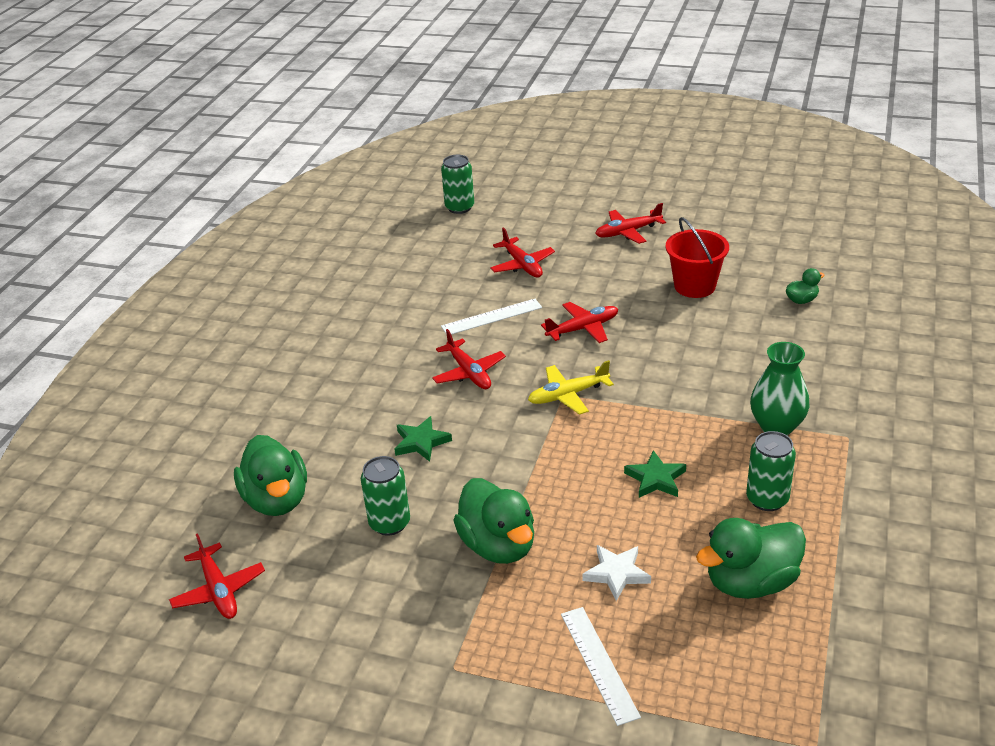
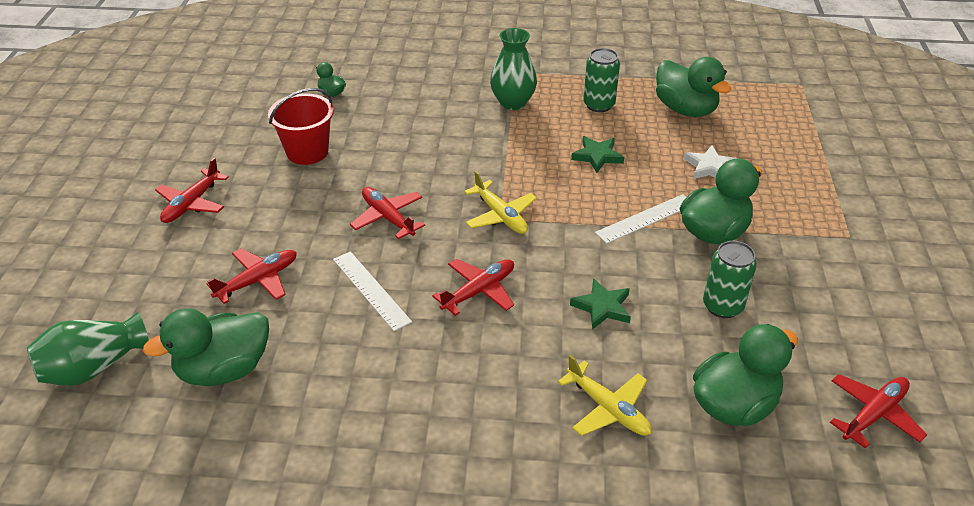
camera: 105 degrees left, 5 degrees up
(311, 426) = (608, 408): none -> yellow plane
(435, 254) = (224, 370): none -> green duck
(459, 207) = (94, 367): green can -> green vase
(599, 664) = (797, 167): white ruler -> white ruler (645, 218)
(628, 232) = (192, 203): red plane -> red plane turned 60 degrees clockwise

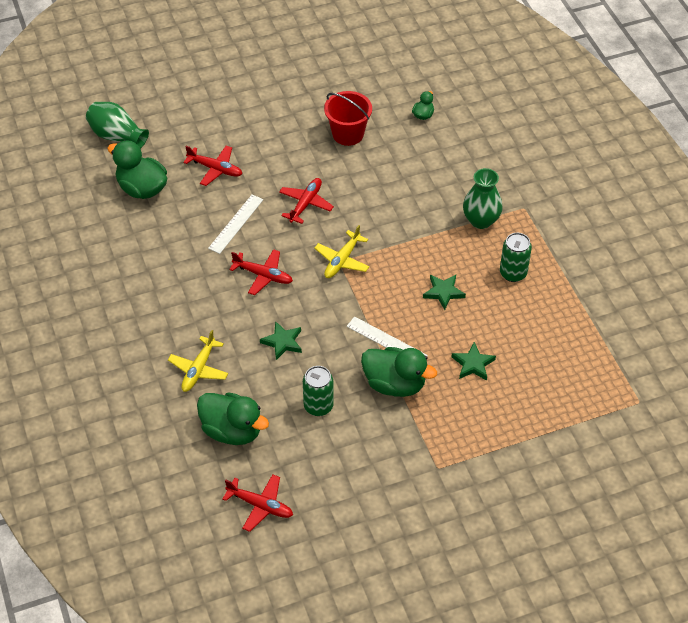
camera: 65 degrees right, 10 degrees up
(192, 203) = (263, 105): red plane -> none
(685, 109) = (544, 330): green duck -> none
(710, 167) = (473, 364): white star -> green star

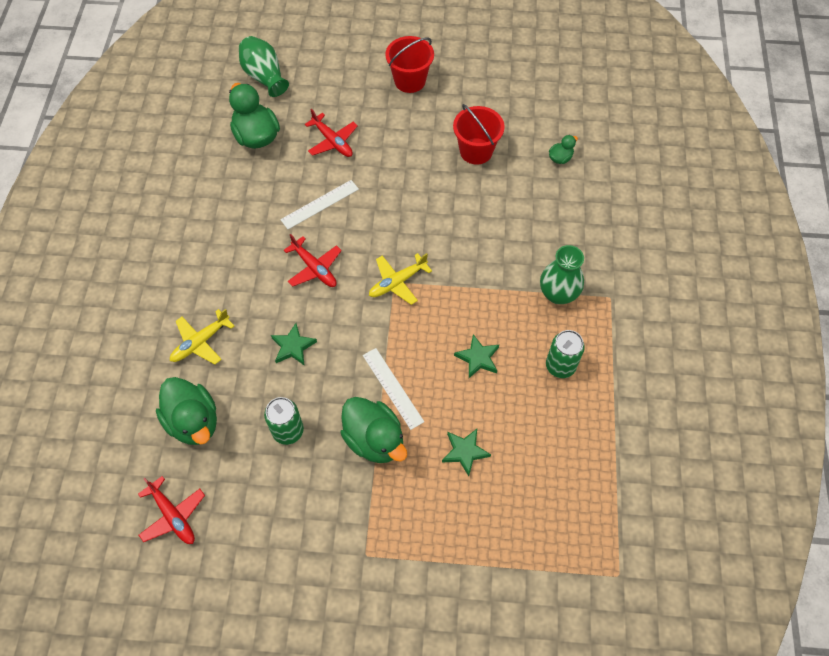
camera: 25 degrees right, 10 degrees up
(254, 96) = (410, 81): none -> red bucket
(305, 204) = (395, 209): red plane -> none

